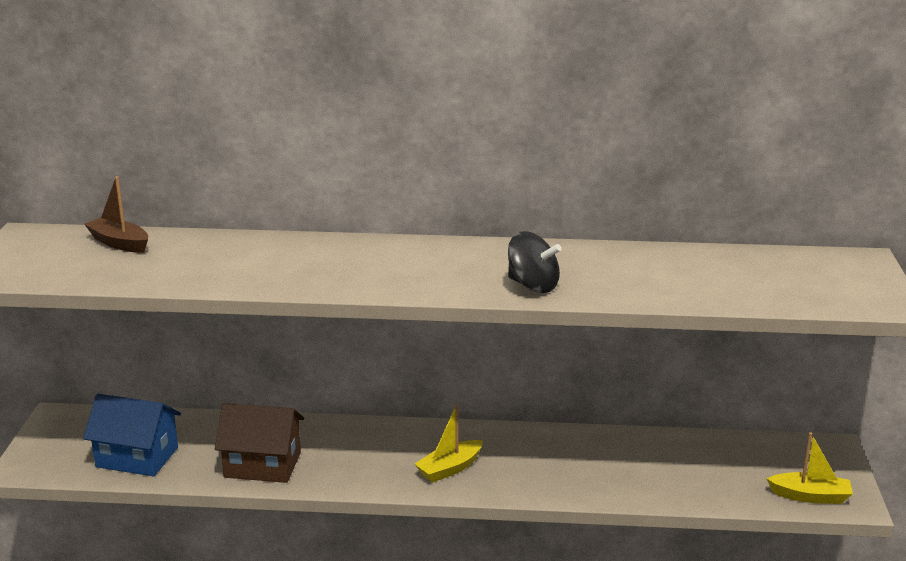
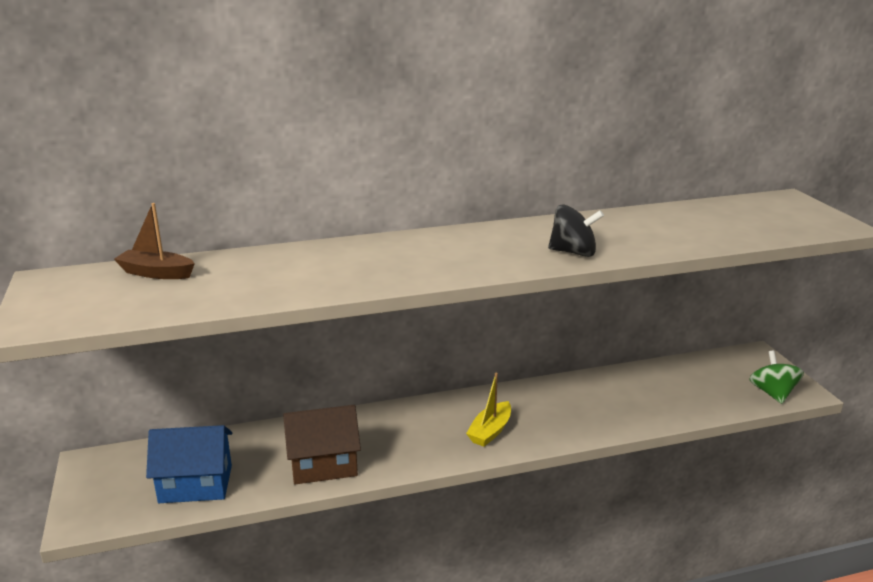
camera: 20 degrees left, 0 degrees up
(810, 496) = (772, 393): yellow boat -> green spinning top

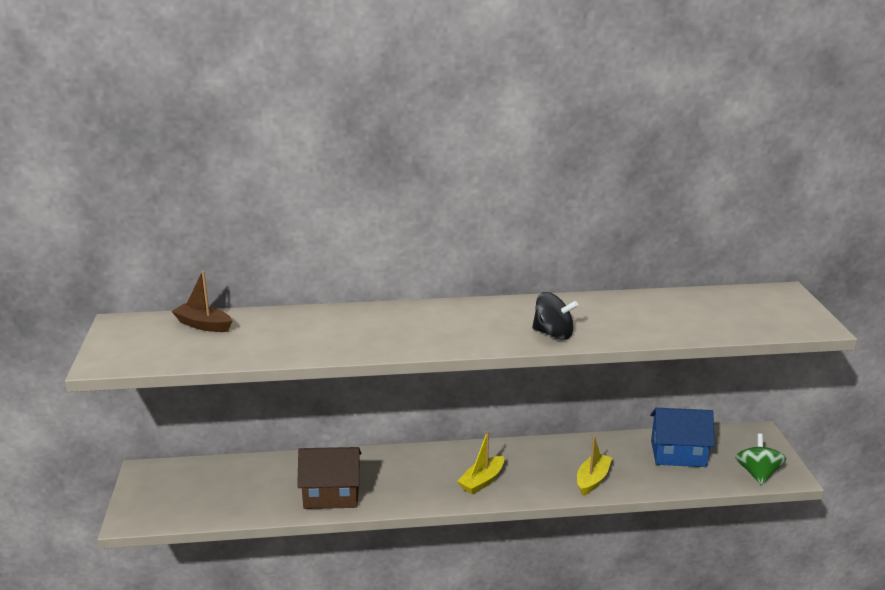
camera: 10 degrees right, 0 degrees up
(196, 484) = (225, 499): blue house -> blue house (678, 454)
(608, 417) = (592, 480): none -> yellow boat

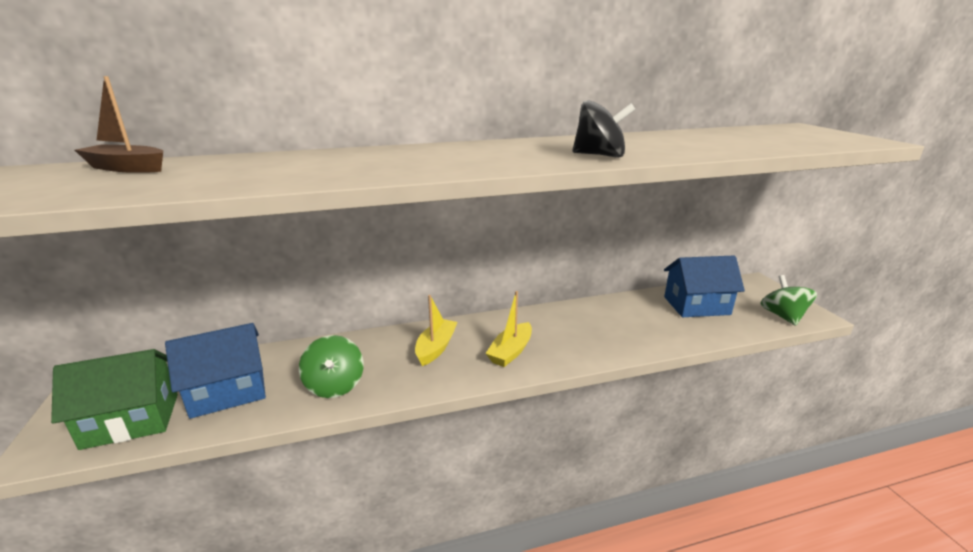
camera: 10 degrees left, 0 degrees up
(184, 504) = (131, 420): none -> green house
(250, 490) = (228, 392): none -> blue house
(331, 494) = (335, 385): brown house -> green spinning top
(592, 480) = (627, 338): yellow boat -> yellow boat (436, 348)

